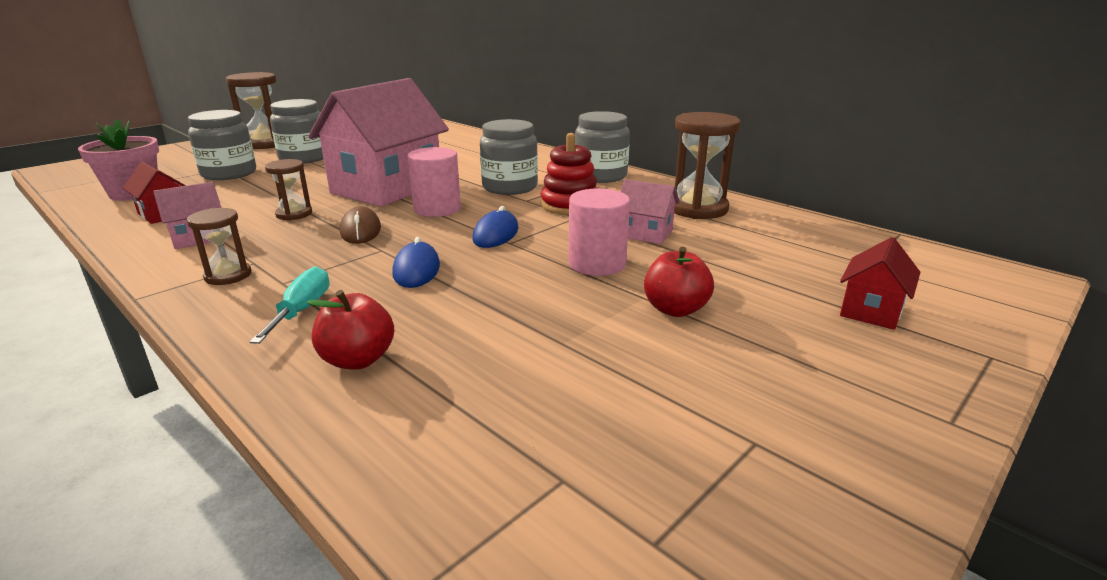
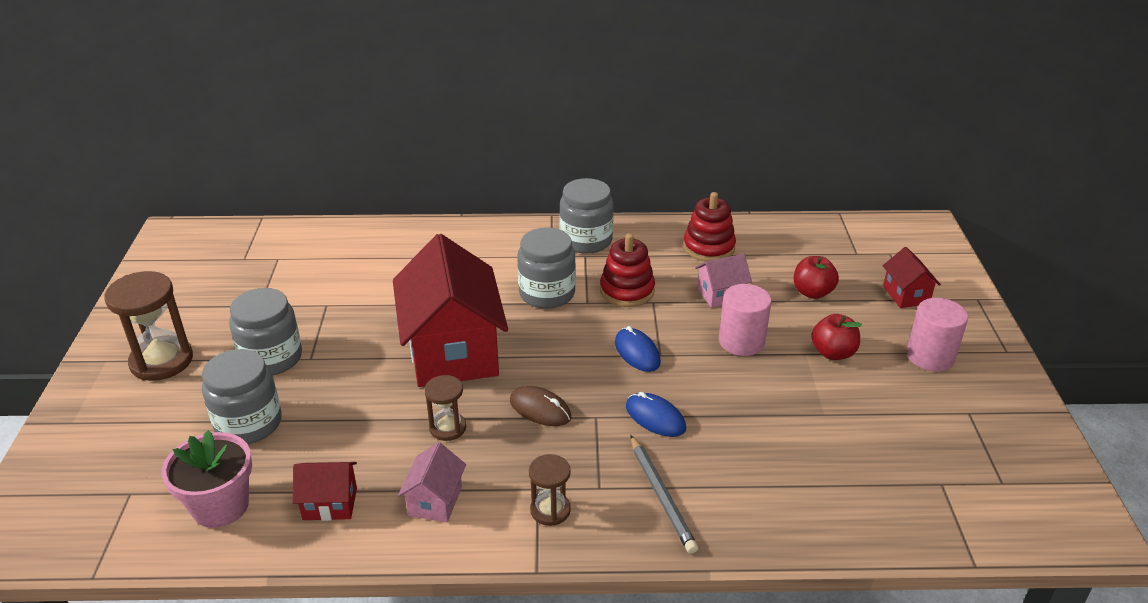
camera: 45 degrees left, 10 degrees up
(302, 310) = (661, 496): turquoise screwdriver -> grey pencil
(357, 359) = (760, 499): red apple -> red apple (812, 292)
(387, 188) = (453, 352): pink house -> red house
(437, 209) = (545, 351): pink cylinder -> pink cylinder (930, 356)
(697, 209) = (708, 247): brown hourglass -> red stacking toy

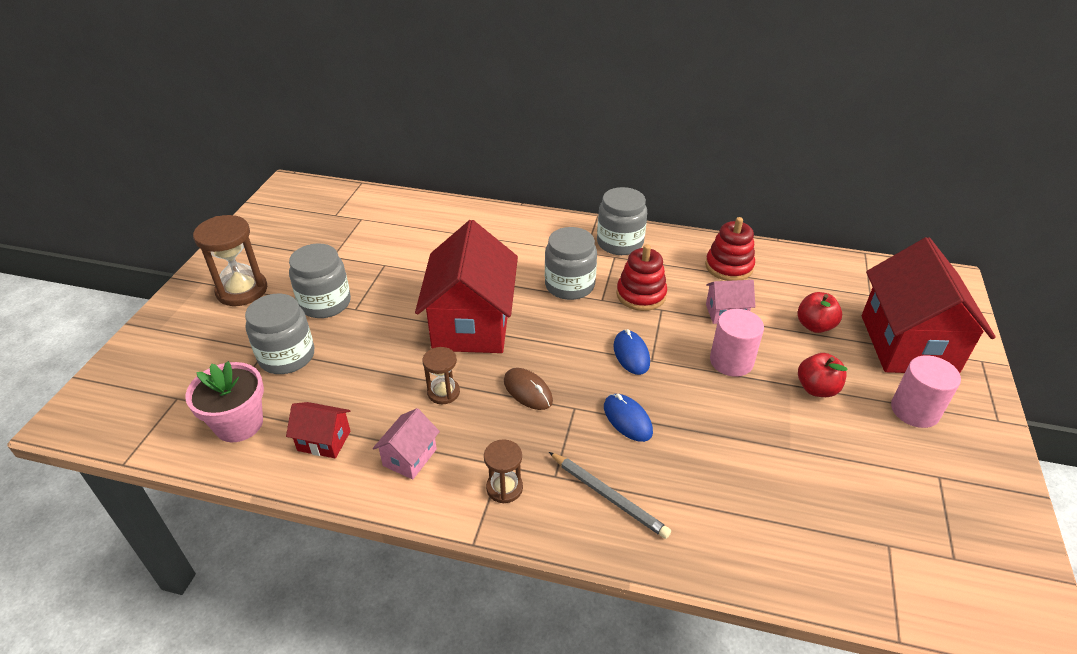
camera: 15 degrees right, 5 degrees up
(661, 496) = (608, 496): grey pencil -> grey pencil turned 45 degrees counterclockwise
(906, 295) = (908, 344): red house -> red house, size x2.27

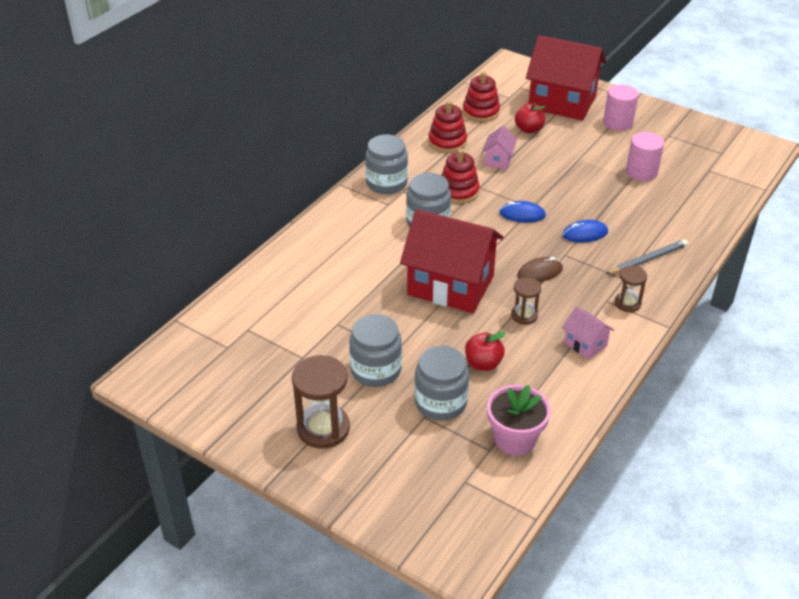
camera: 70 degrees left, 0 degrees up
(324, 441) = (552, 389): red house -> none
(731, 361) = (548, 174): pink cylinder -> pink cylinder (641, 172)
(814, 279) = (481, 112): none -> red stacking toy
(817, 389) = (587, 150): red apple -> red apple (483, 364)

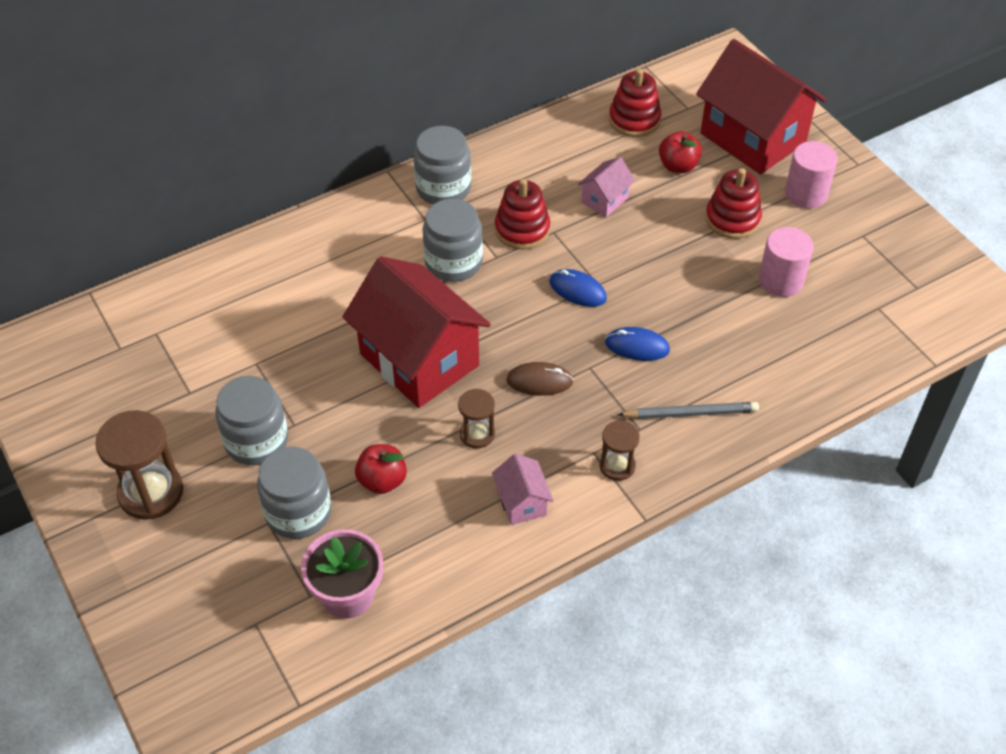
camera: 25 degrees right, 10 degrees up
(447, 142) = (559, 152): red stacking toy -> red stacking toy (732, 219)

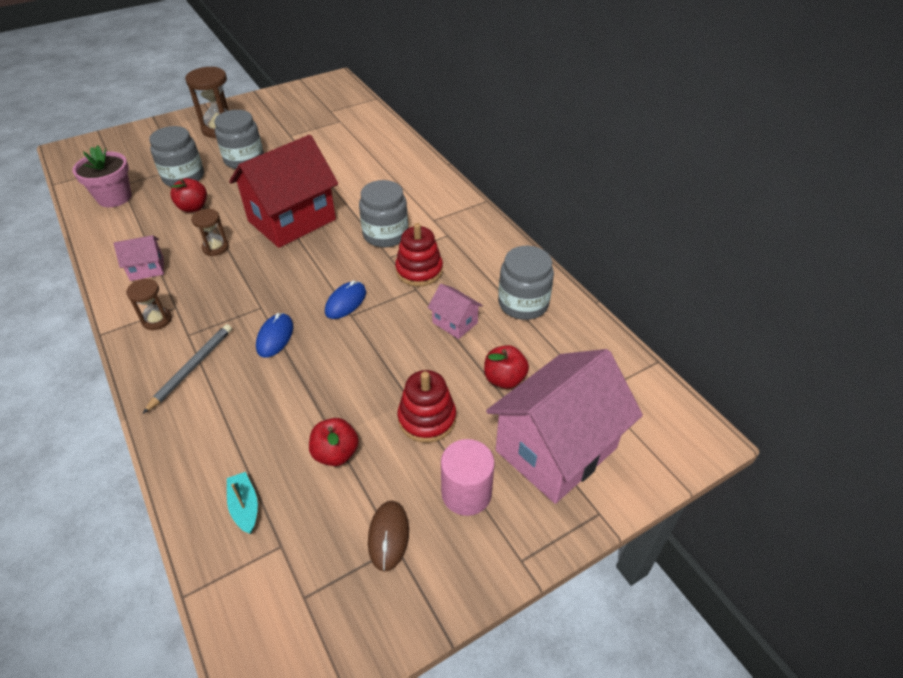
camera: 90 degrees right, 5 degrees down
(443, 188) = (467, 228): grey jar -> grey jar (523, 303)
(539, 381) = (254, 279): brown mouse -> brown mouse (388, 536)
(634, 120) = (570, 348): red stacking toy -> none
(690, 413) = (191, 368): grey pencil -> grey pencil turned 150 degrees counterclockwise
(753, 138) = (556, 449): red house -> pink house
(781, 280) = (336, 453): pink cylinder -> red apple
(847, 338) = (245, 507): none -> turquoise boat

